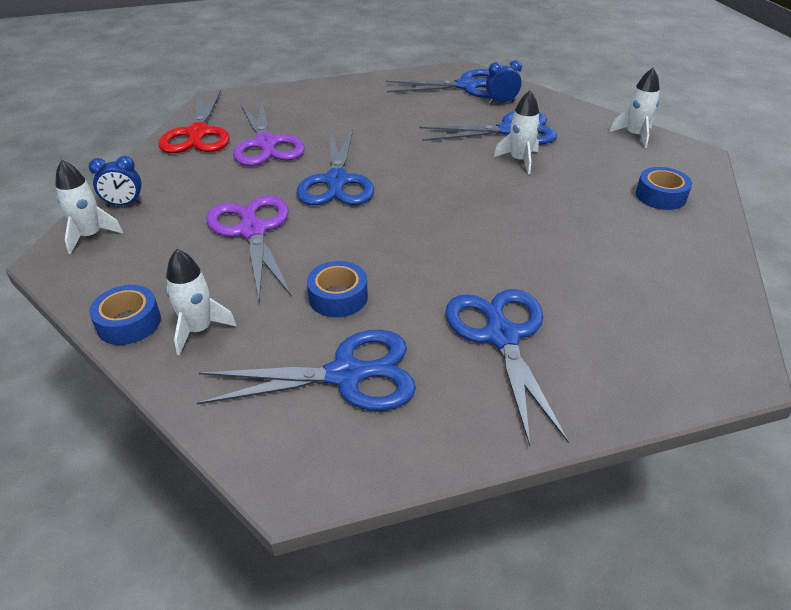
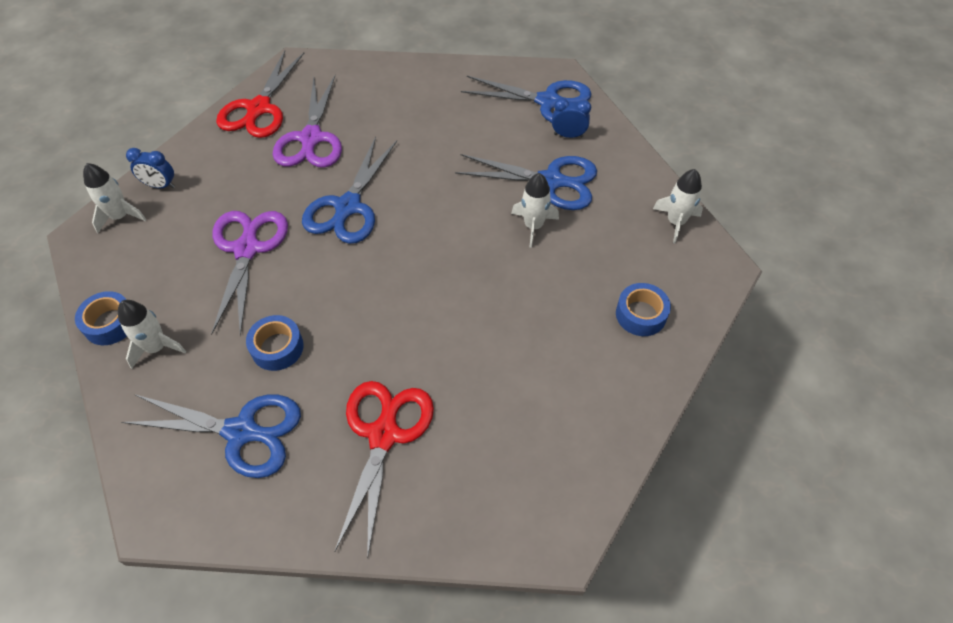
camera: 20 degrees right, 15 degrees up
(501, 336) = (383, 435): blue scissors -> red scissors

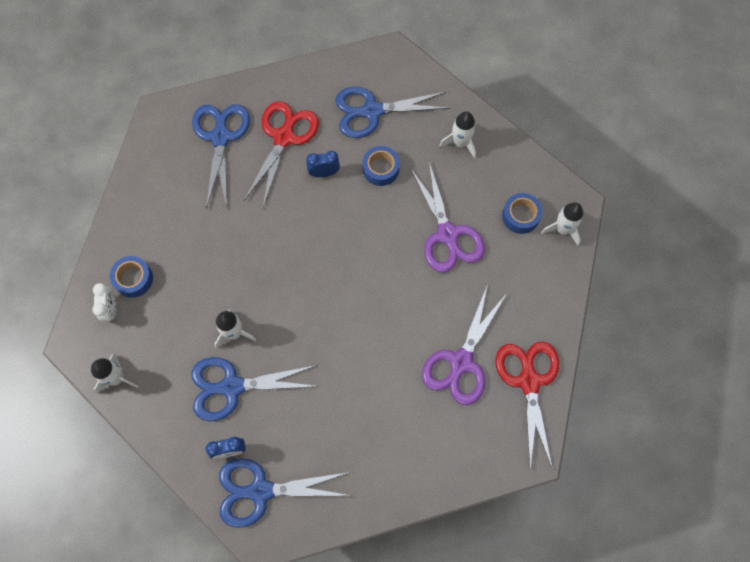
camera: 160 degrees right, 15 degrees up
(110, 323) = (503, 148): blue tape -> blue tape (520, 216)
(160, 185) = (554, 268): blue clock -> blue clock (324, 173)
(311, 138) = (461, 362): purple scissors -> purple scissors turned 135 degrees counterclockwise
(348, 207) = (391, 300): blue scissors -> blue scissors (220, 137)
(383, 435) = (284, 137): red scissors -> red scissors turned 150 degrees counterclockwise
(674, 290) = (111, 309): none -> white clock

